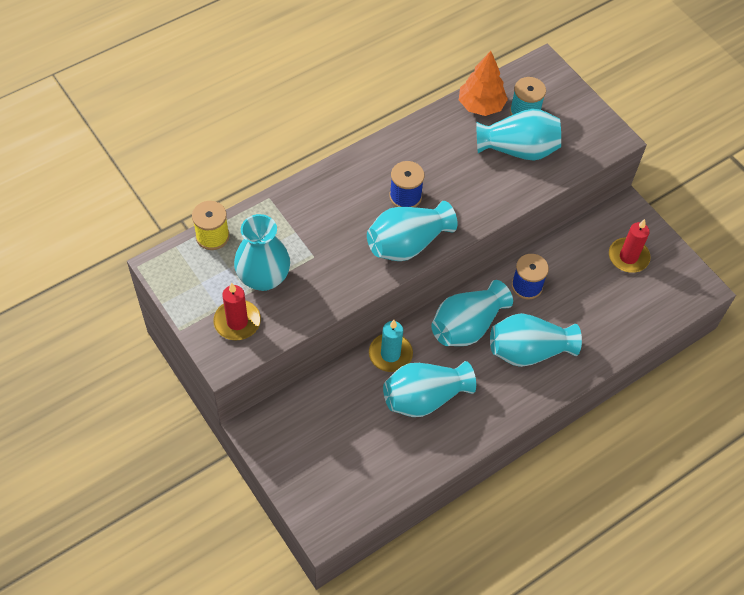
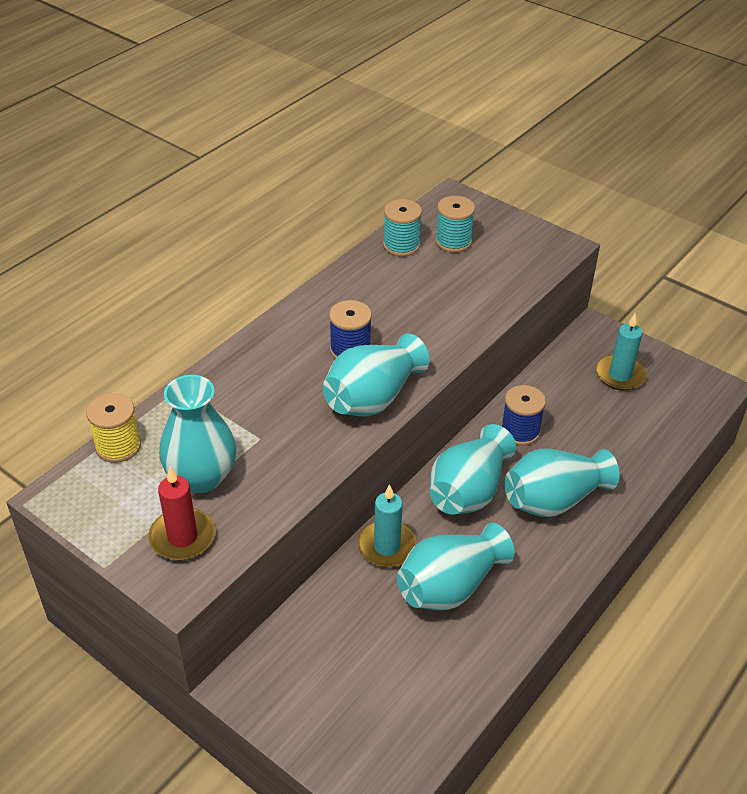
camera: 15 degrees left, 15 degrees down
(481, 106) = (401, 245): orange tree -> turquoise spool
(518, 149) = (462, 277): turquoise vase -> none
(628, 257) = (620, 375): red candle -> turquoise candle

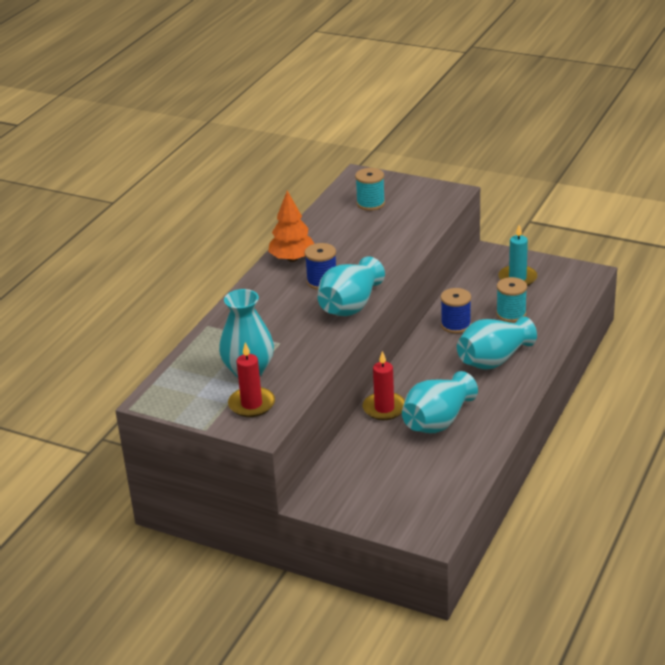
camera: 10 degrees left, 10 degrees down
(118, 446) = (180, 365): yellow spool -> none
(326, 306) = (292, 259): none -> orange tree
(387, 546) = (384, 408): turquoise candle -> red candle
(401, 245) = (332, 212): turquoise spool -> turquoise spool (511, 314)
(468, 491) = (431, 366): turquoise vase -> none

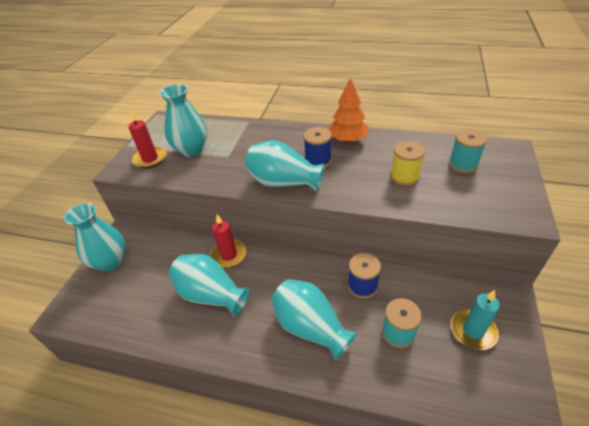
camera: 80 degrees right, 10 degrees up
(359, 505) = (111, 261): none -> turquoise vase
(374, 236) = (404, 176): none -> yellow spool

